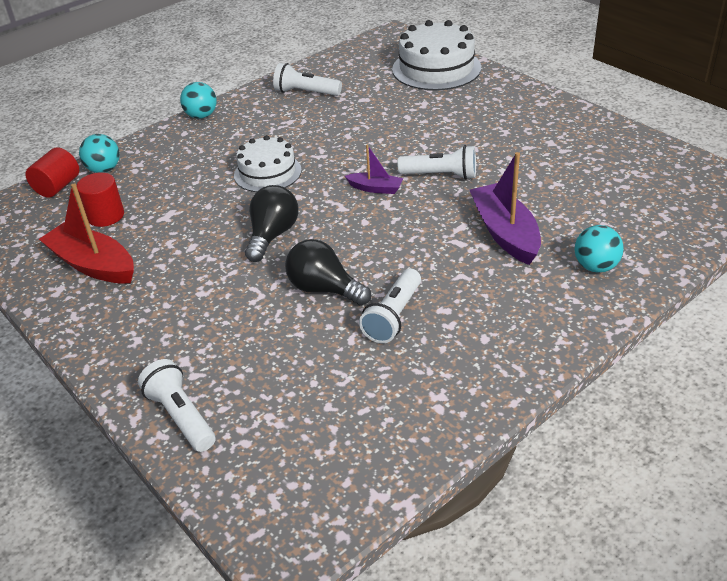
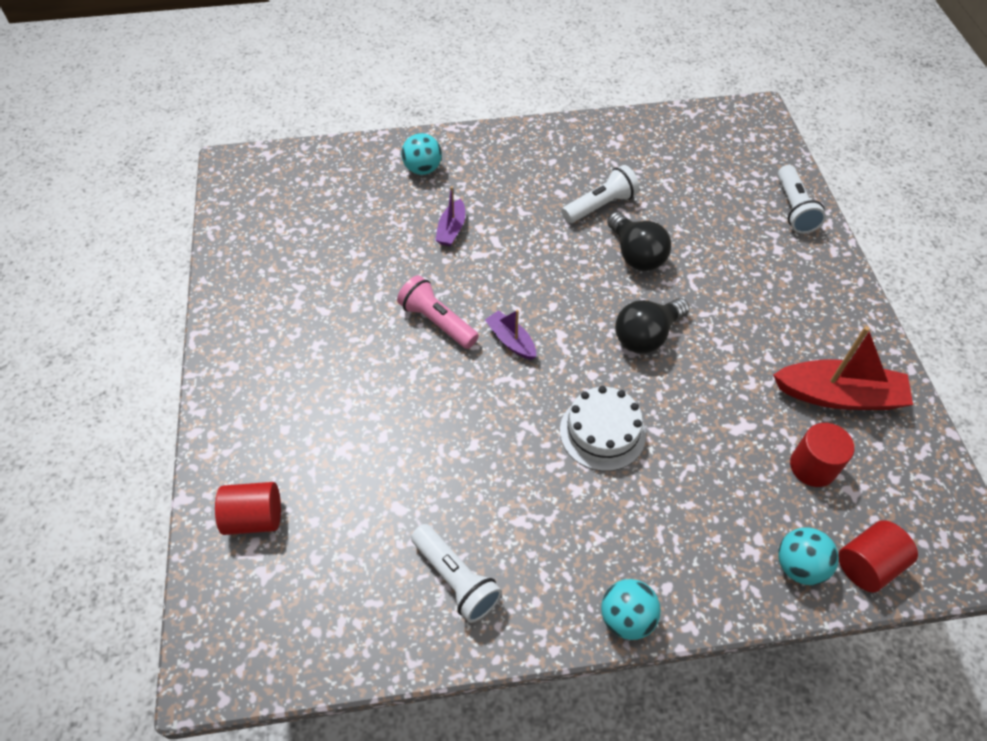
camera: 150 degrees left, 15 degrees up
(93, 265) = (839, 395): red boat -> red boat turned 60 degrees counterclockwise
(436, 68) = (254, 517): white cake -> red cylinder
(441, 175) = (437, 322): white flashlight -> pink flashlight
(505, 233) = (451, 229): purple boat -> purple boat, size x0.53

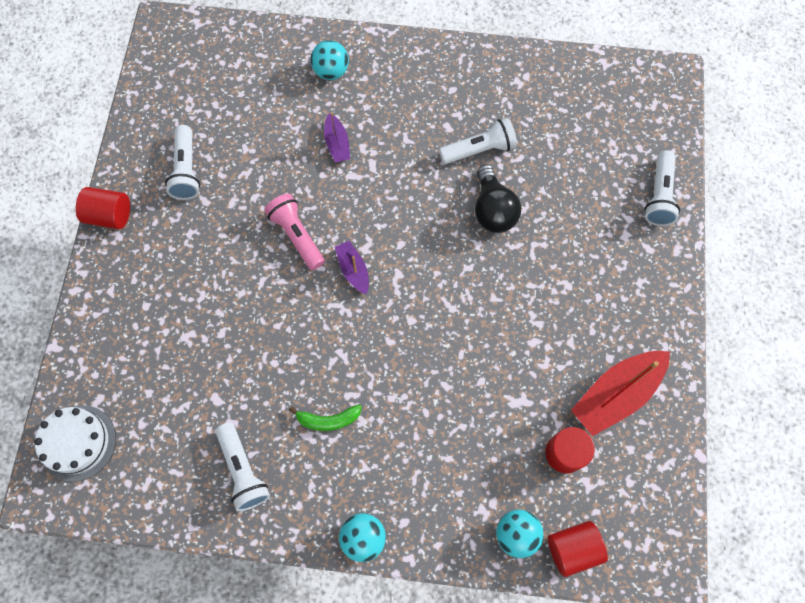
camera: 15 degrees right, 15 degrees up
(254, 517) = (104, 377): red cylinder -> red cylinder (110, 215)
(294, 286) = (186, 170): none -> white flashlight
(451, 229) = (337, 144): purple boat -> purple boat turned 45 degrees counterclockwise
(538, 497) = (328, 420): none -> green banana
(602, 432) = (401, 376): white cake -> white cake (78, 442)
(646, 336) = (471, 295): black light bulb -> none
(839, 395) = (616, 394): red boat -> red boat turned 120 degrees clockwise

